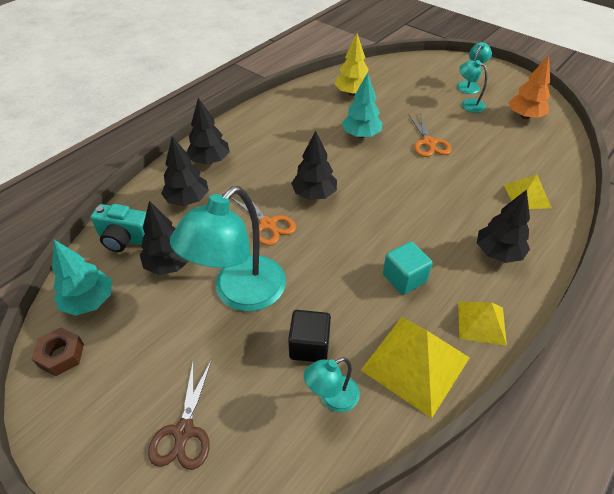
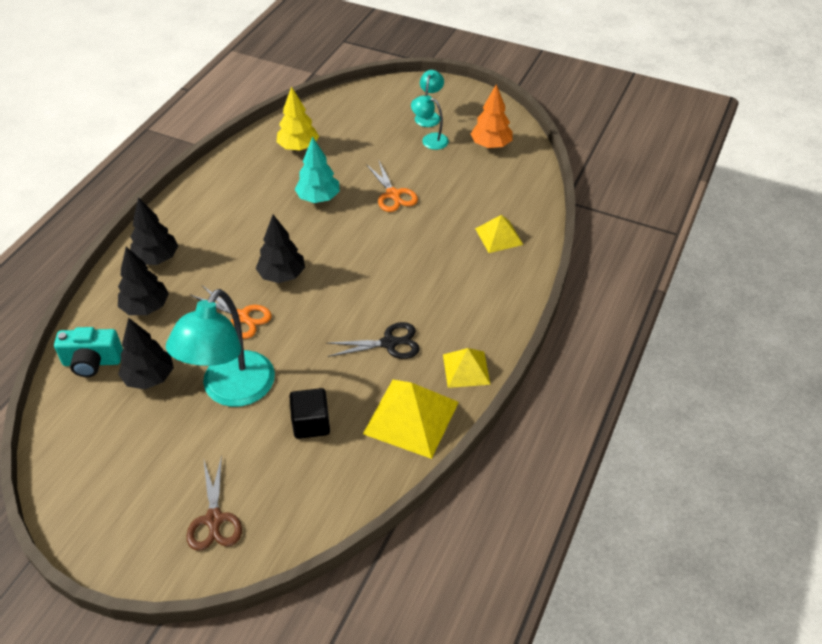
camera: 15 degrees left, 0 degrees up
(61, 355) = (70, 485): brown nut -> none
(89, 301) = (78, 431): turquoise tree -> none
(332, 398) = (341, 462): turquoise lamp -> none
(404, 278) = (389, 343): turquoise cube -> black scissors
(498, 253) = (475, 300): black tree -> none

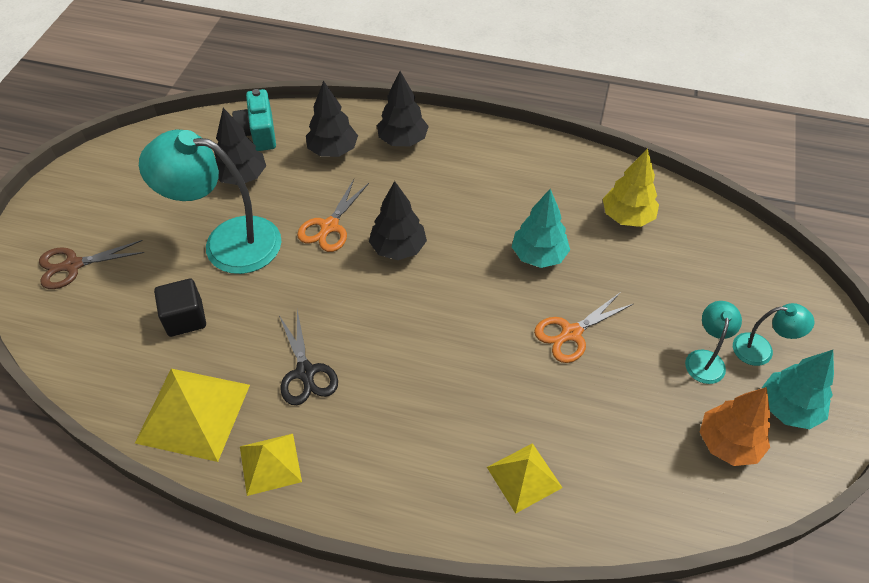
camera: 80 degrees right, 5 degrees up
(472, 116) = (788, 408): none -> turquoise tree

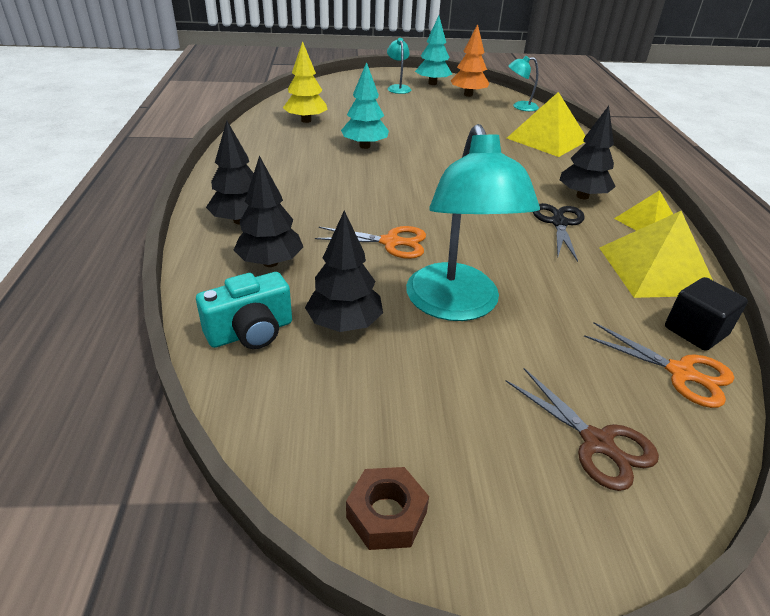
camera: 110 degrees left, 15 degrees down
(99, 164) = (386, 515): none -> brown nut
(185, 318) = (575, 306): black cube -> black cube (695, 331)
(305, 372) = (559, 223): black scissors -> black scissors turned 45 degrees counterclockwise
(398, 248) = (395, 202): black tree -> black tree (582, 196)
(524, 477) = (547, 139): yellow pyramid -> yellow pyramid, size x1.66
(571, 333) = (428, 132): orange scissors -> orange scissors (680, 372)
(705, 359) = (416, 99): turquoise lamp -> turquoise lamp (520, 107)

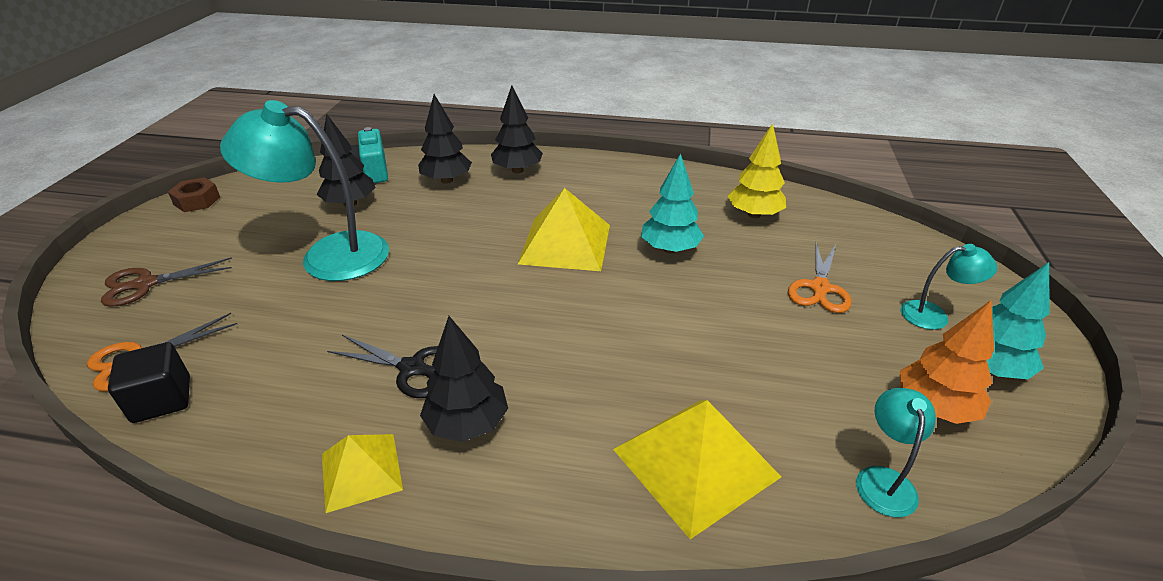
camera: 105 degrees right, 0 degrees up
(390, 242) = (443, 237): orange scissors -> orange scissors (819, 288)
(656, 270) = (265, 420): yellow pyramid -> yellow pyramid (565, 243)

